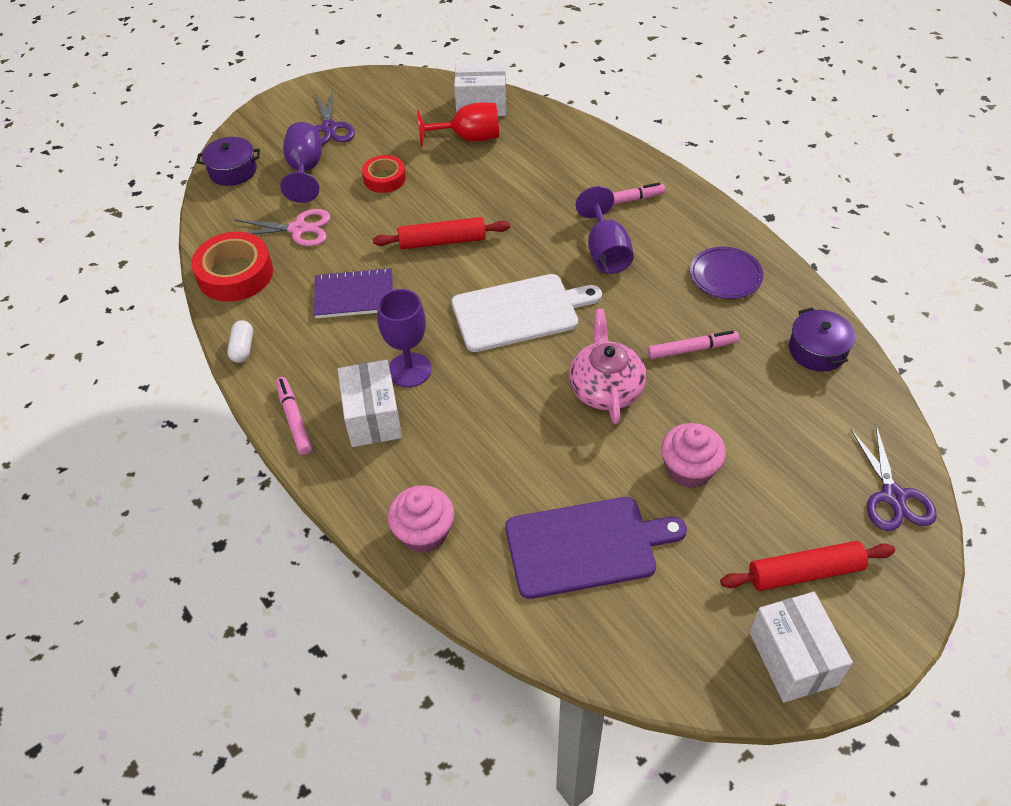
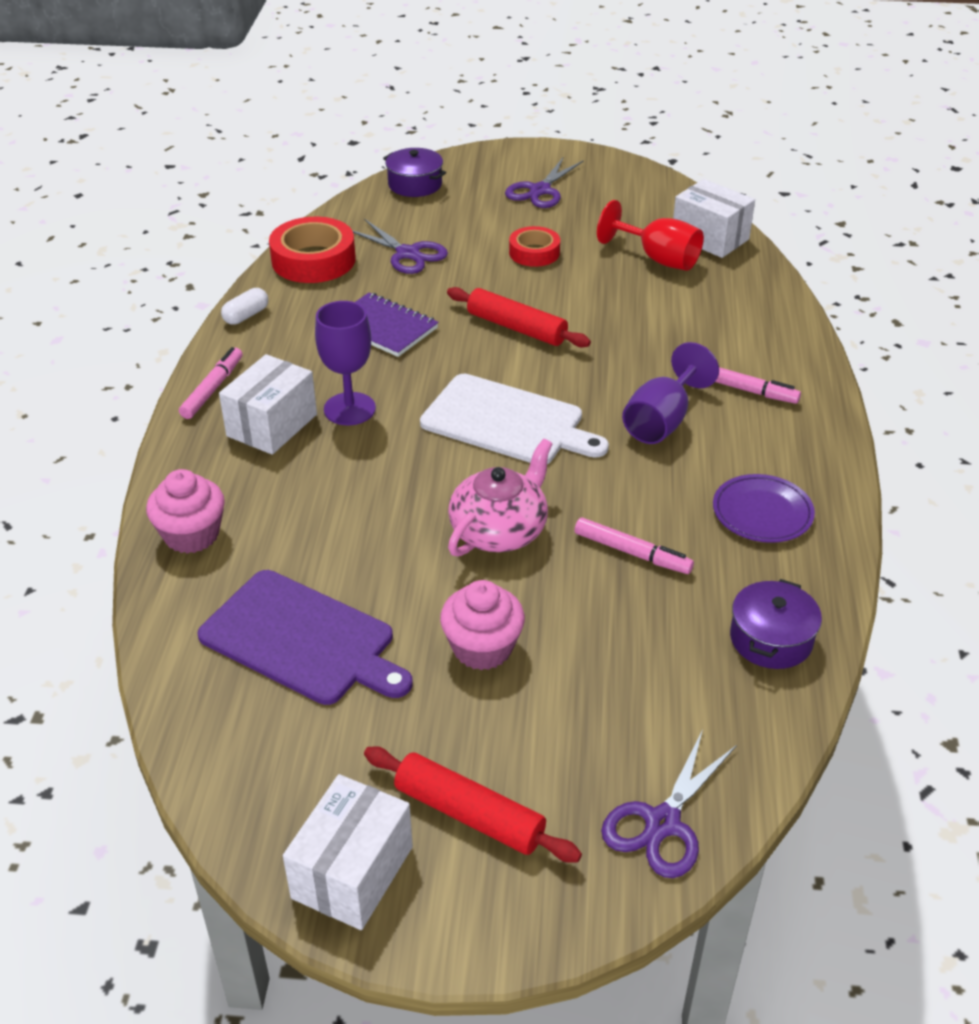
camera: 40 degrees right, 10 degrees down
(298, 229) = (408, 254): pink scissors -> purple scissors
(305, 170) = (475, 212): purple goblet -> none

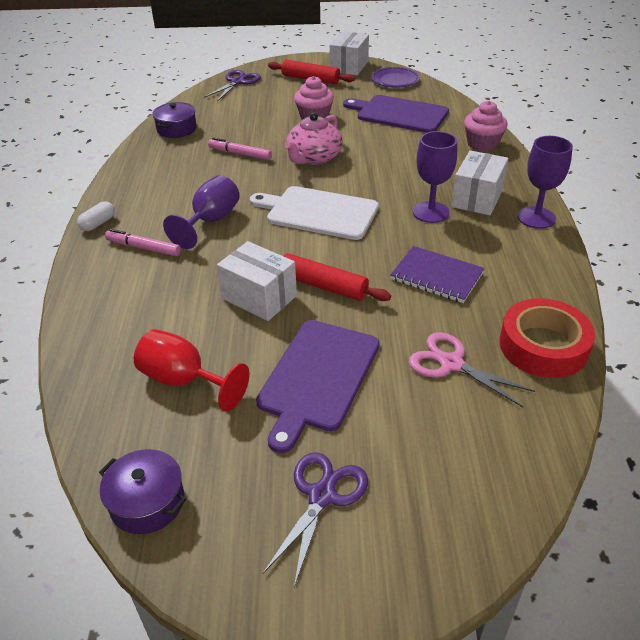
camera: 175 degrees right, 0 degrees up
(213, 389) = (536, 218): pink marker -> purple goblet
(246, 316) = (560, 278): white capsule -> white capsule (98, 223)
(408, 254) = (451, 364): purple scissors -> pink scissors
(415, 184) = (494, 493): purple pot -> purple pot (147, 502)
(534, 253) = (317, 377): red tape -> purple cutting board
(710, 238) = (117, 420): white box -> white box (259, 297)
(762, 513) = (161, 176): purple plate -> purple plate (395, 80)

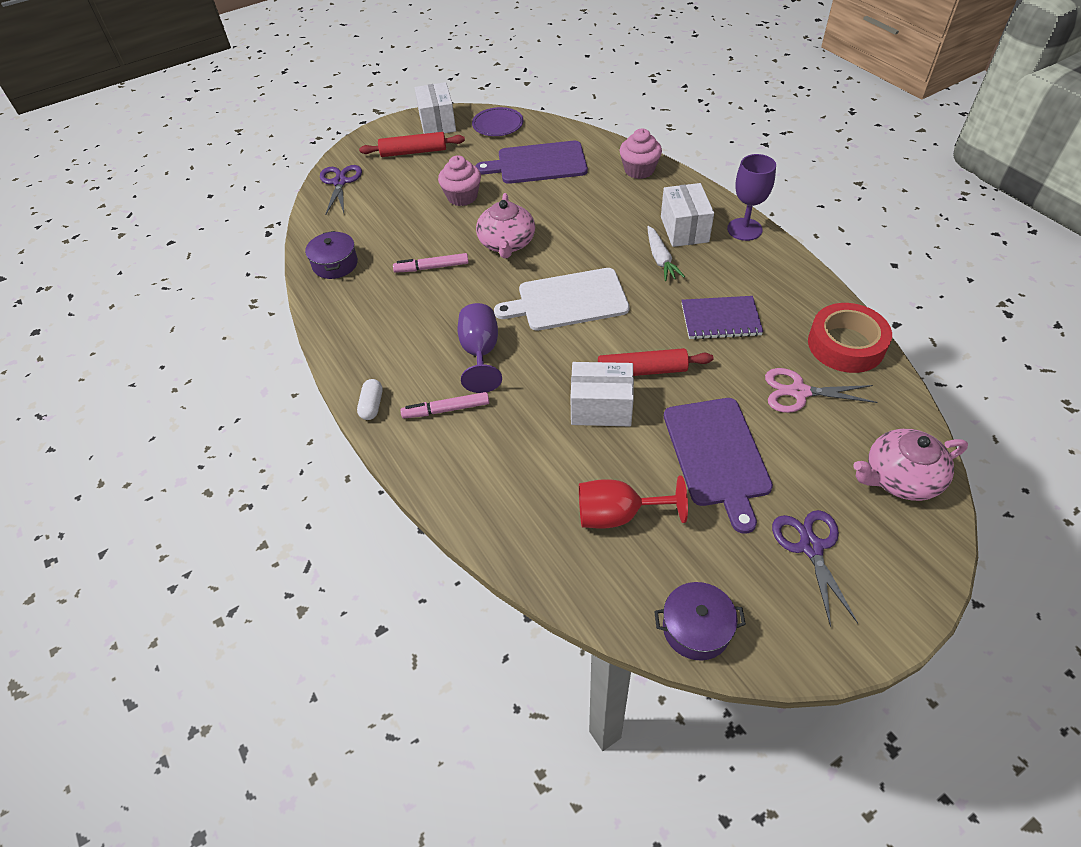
camera: 30 degrees left, 10 degrees up
(431, 212) = (660, 259): purple goblet -> white carrot
(479, 485) = (899, 478): none -> pink teapot

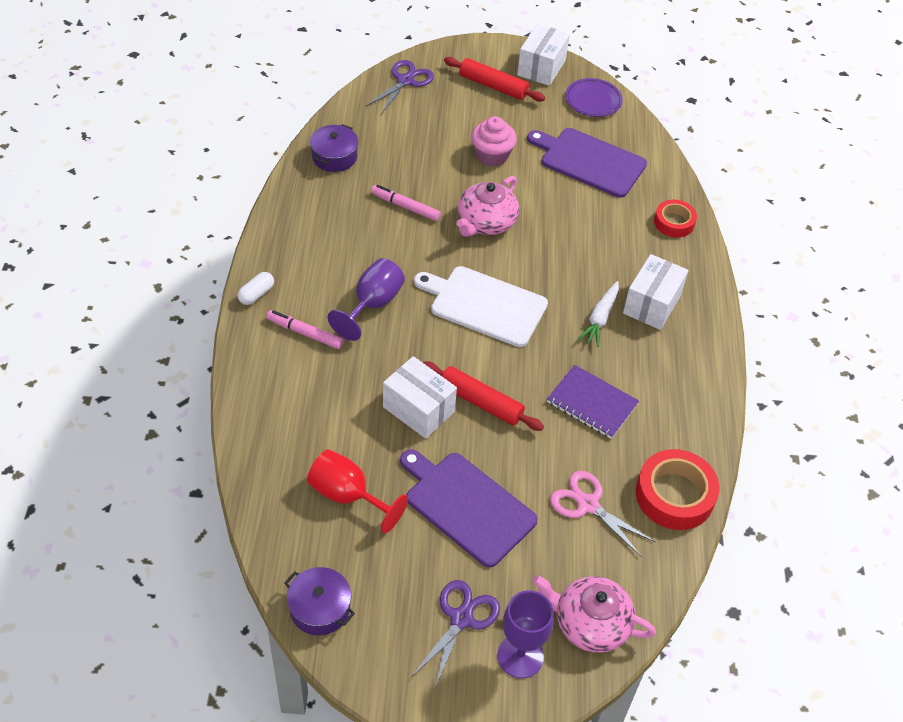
camera: 30 degrees right, 0 degrees up
(639, 170) = (674, 222): pink cupcake -> red tape
(717, 455) = (467, 506): purple cutting board -> purple cutting board turned 105 degrees clockwise
(744, 229) = (706, 338): purple goblet -> purple goblet (520, 656)

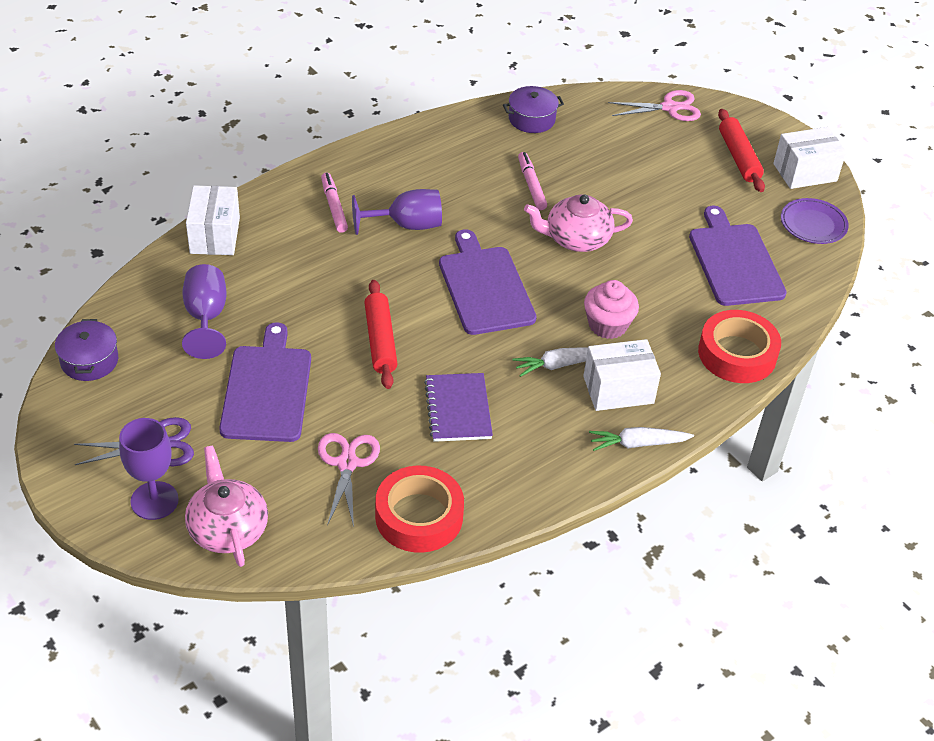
camera: 50 degrees right, 5 degrees down
(256, 294) = (341, 161): white capsule -> none
(348, 496) = (206, 317): red goblet -> purple goblet
(405, 81) = (670, 108): purple scissors -> pink scissors
(418, 409) = (332, 309): white box -> white box (215, 235)
(484, 305) = (485, 287): white cutting board -> purple cutting board
(492, 155) = (657, 201): pink cupcake -> pink cupcake (607, 325)
(674, 222) = (737, 354): red tape -> red tape, size x1.63
(709, 329) = (638, 444): none -> white carrot

